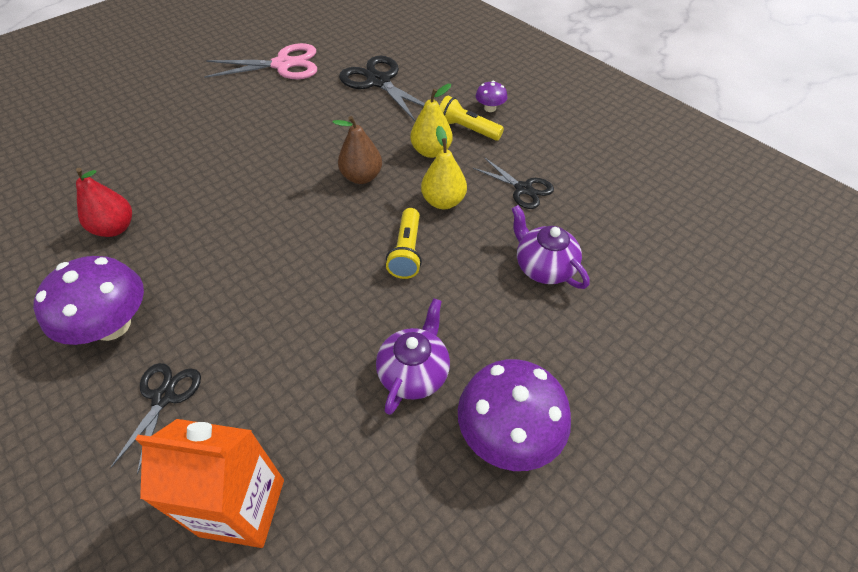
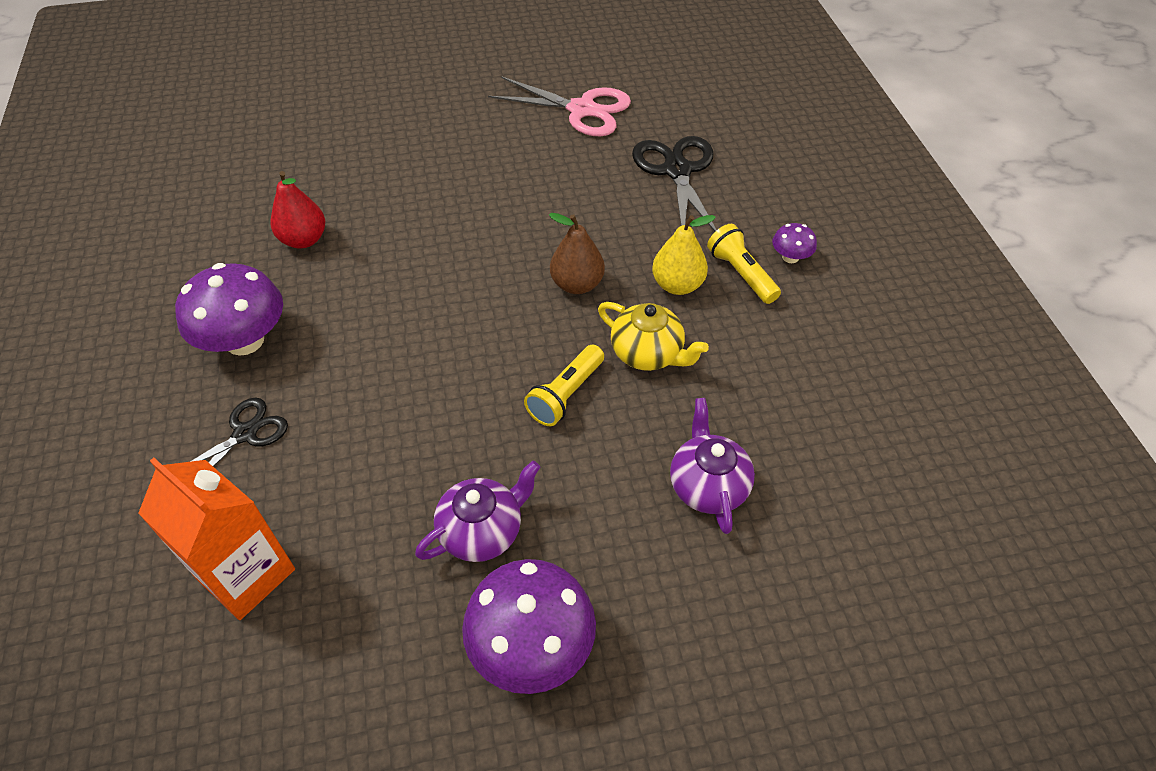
camera: 30 degrees right, 0 degrees up
(443, 201) = (648, 353): yellow pear -> yellow teapot
(523, 189) = (755, 379): black scissors -> none

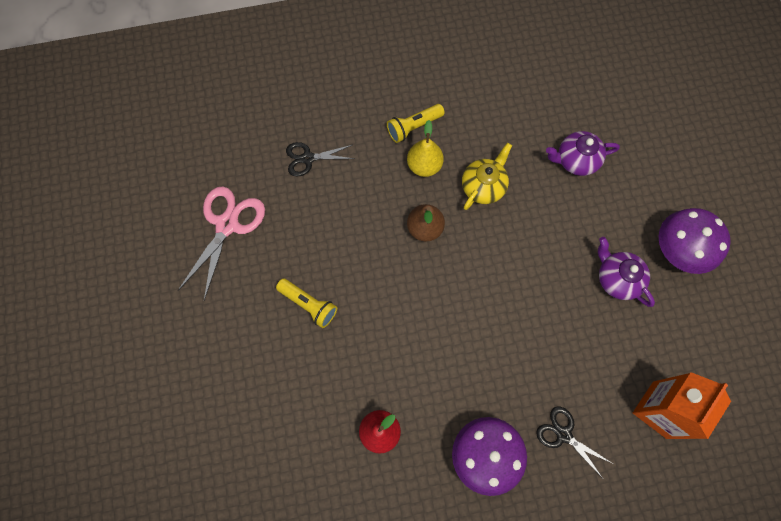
camera: 90 degrees left, 20 degrees up
(565, 395) = (519, 235): yellow flashlight -> yellow flashlight (309, 305)
(677, 171) = (308, 158): black scissors -> black scissors, size x0.61
(790, 257) = (398, 96): purple mushroom -> none

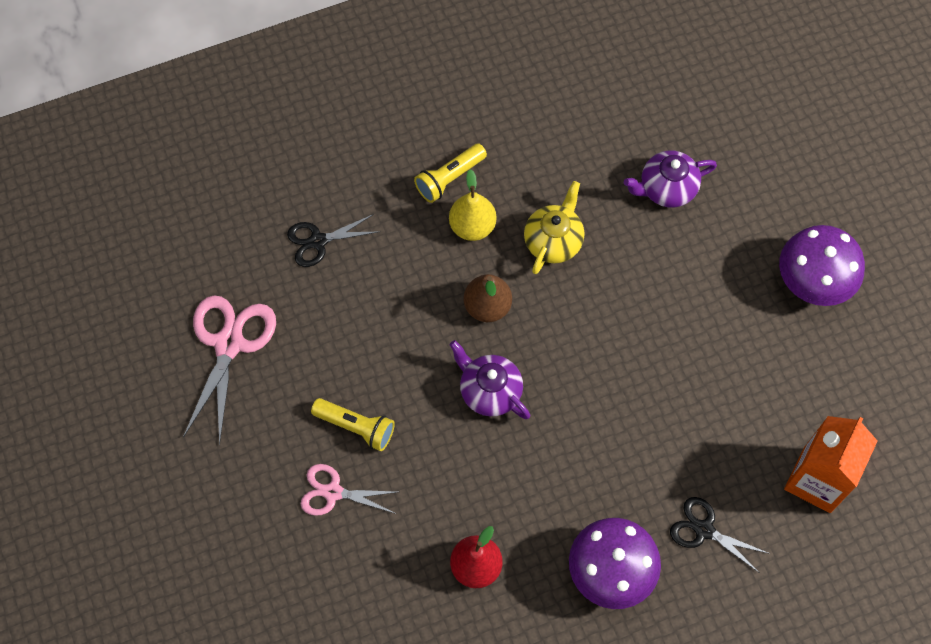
camera: 10 degrees left, 5 degrees down
(282, 353) = (333, 492): none -> pink scissors
(617, 279) = (741, 329): purple teapot -> purple teapot (489, 391)

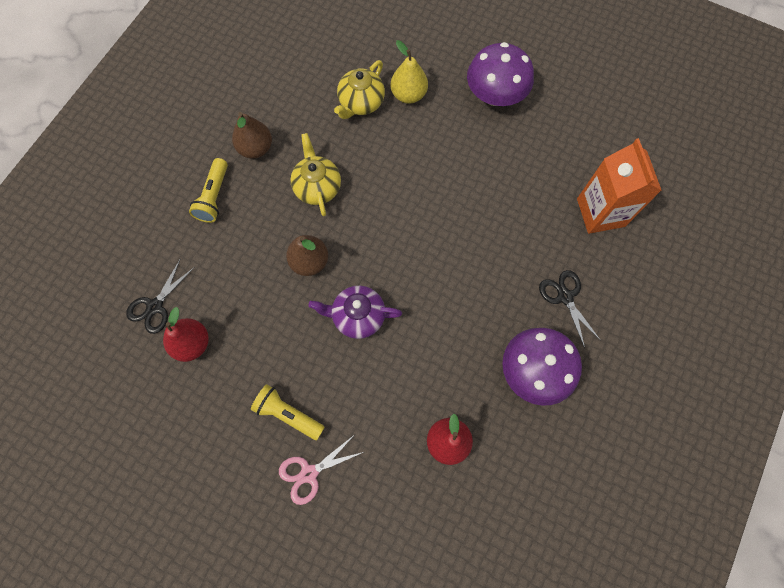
camera: 40 degrees left, 5 degrees up
(229, 344) = (147, 429): pink scissors -> none
(324, 300) = (192, 343): none -> red pear
(356, 427) = (288, 414): yellow flashlight -> yellow flashlight turned 135 degrees counterclockwise
(472, 226) = (256, 217): yellow pear -> yellow pear (408, 94)
(526, 160) = (256, 148): none -> brown pear
(666, 188) = (361, 102): purple teapot -> yellow teapot
(704, 530) = (565, 297): black scissors -> black scissors turned 75 degrees clockwise

